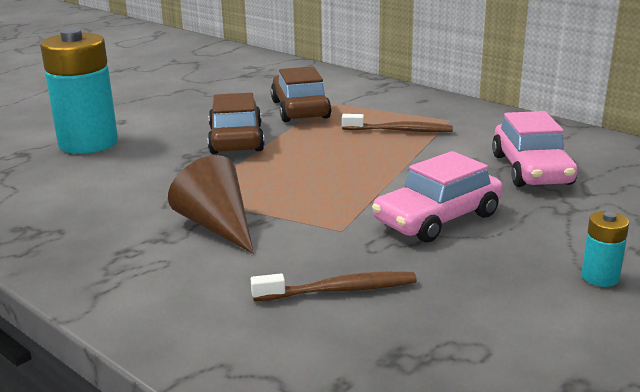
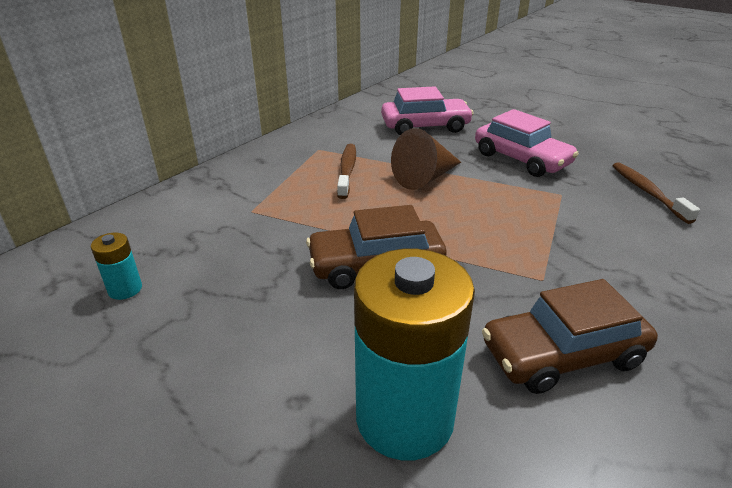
camera: 95 degrees left, 10 degrees up
(217, 226) = (593, 253): brown cone -> brown cone (425, 178)
(300, 109) = (275, 228): brown car -> brown car (562, 354)
(600, 277) = (568, 121): turquoise battery -> turquoise battery (125, 289)

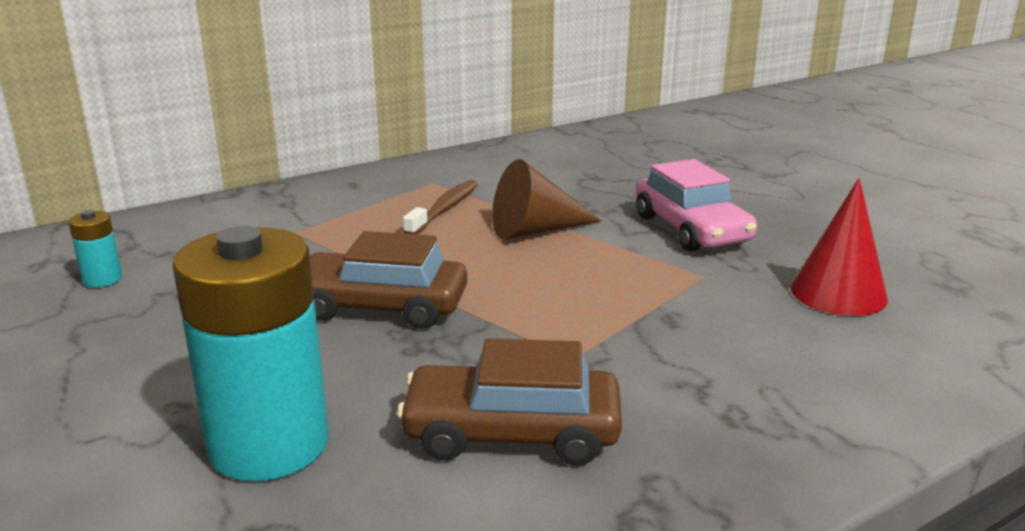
camera: 20 degrees right, 10 degrees down
(425, 126) = (596, 176): pink car -> none
(647, 192) = (838, 293): brown toothbrush -> red cone

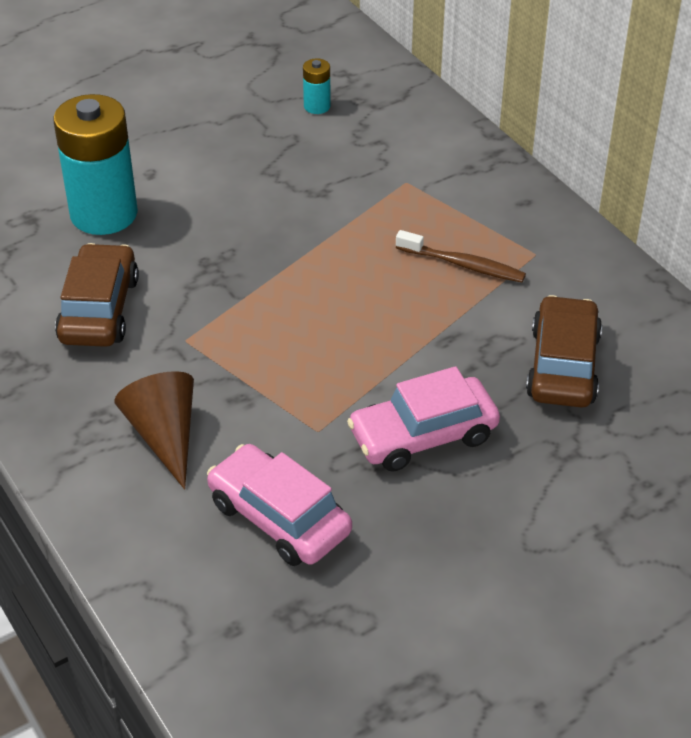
camera: 90 degrees right, 20 degrees up
(380, 307) = (268, 241): brown car -> brown car (562, 365)
(535, 230) = (415, 324): brown cone -> brown cone (164, 435)
(838, 293) = (279, 517): red cone -> pink car

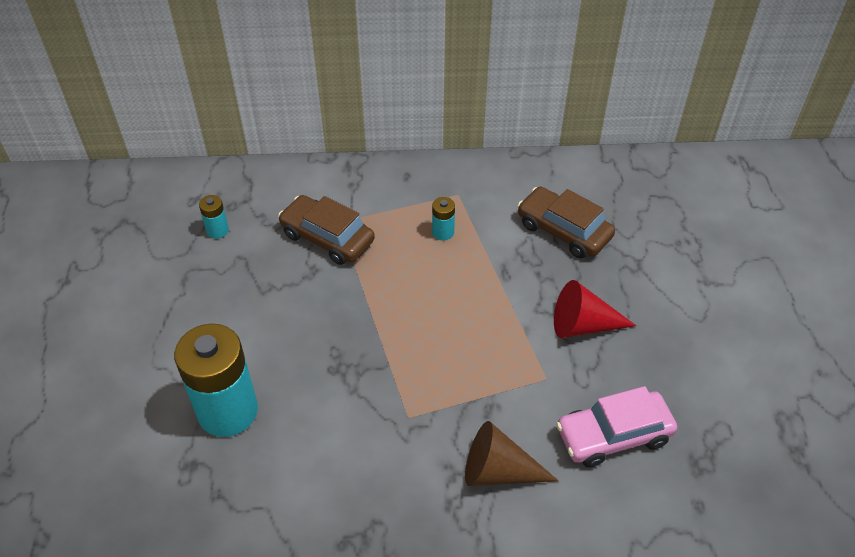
camera: 60 degrees left, 5 degrees up
(99, 309) = (336, 459): brown car -> brown car (327, 238)
(423, 435) = (583, 325): pink car -> red cone
(463, 265) = (443, 232): brown toothbrush -> turquoise battery

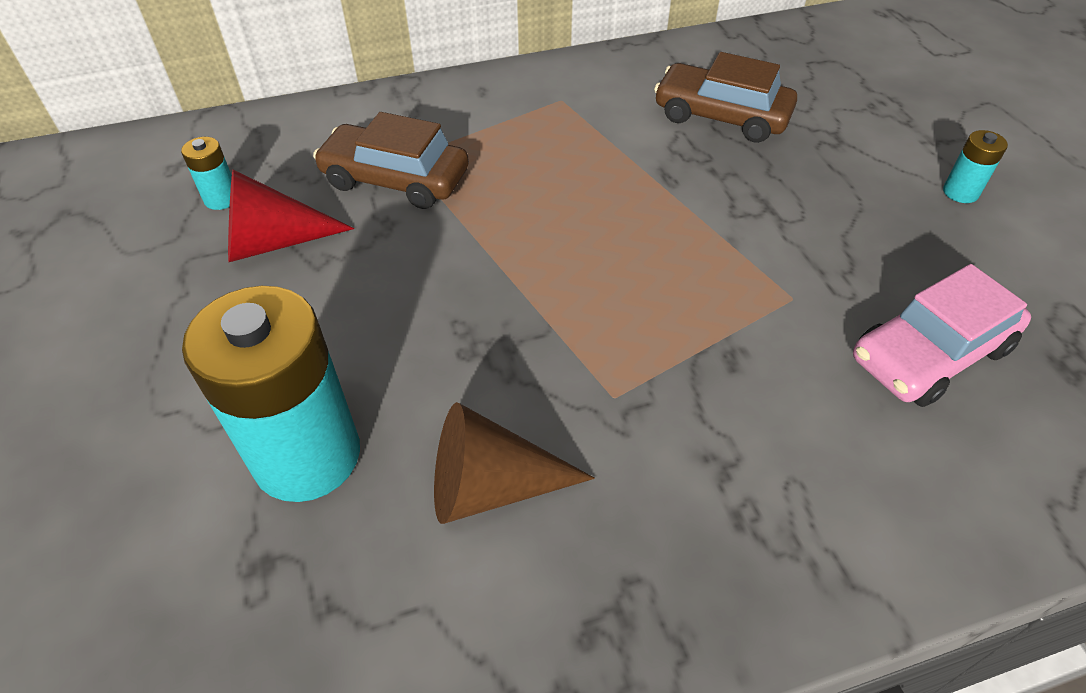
camera: 15 degrees left, 0 degrees up
(443, 232) = (560, 145): turquoise battery -> turquoise battery (960, 192)
(498, 471) = (791, 445): brown cone -> brown cone (491, 486)
(583, 325) = (807, 220): red cone -> red cone (273, 242)

